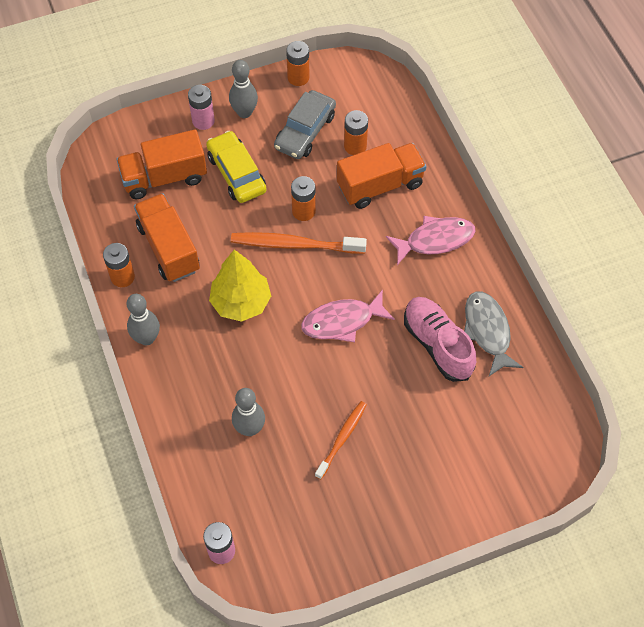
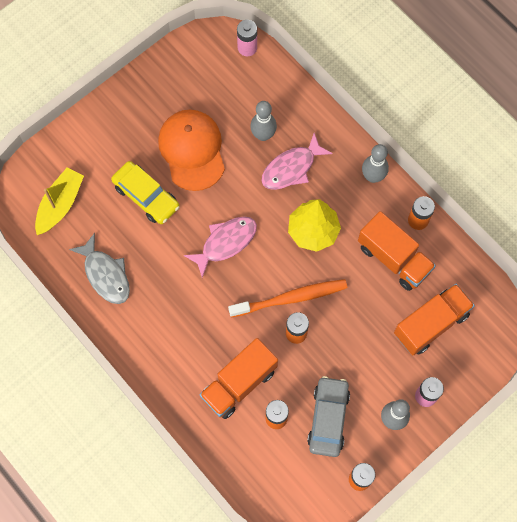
camera: 160 degrees right, 10 degrees up
(236, 173) = (370, 351): yellow car -> yellow car (146, 196)
(342, 439) = (192, 150): orange toothbrush -> orange cap
(435, 240) = (173, 345): pink fish -> pink fish (291, 168)
(437, 344) = (143, 249): pink shoe -> none
(520, 426) = (60, 205): none -> yellow boat

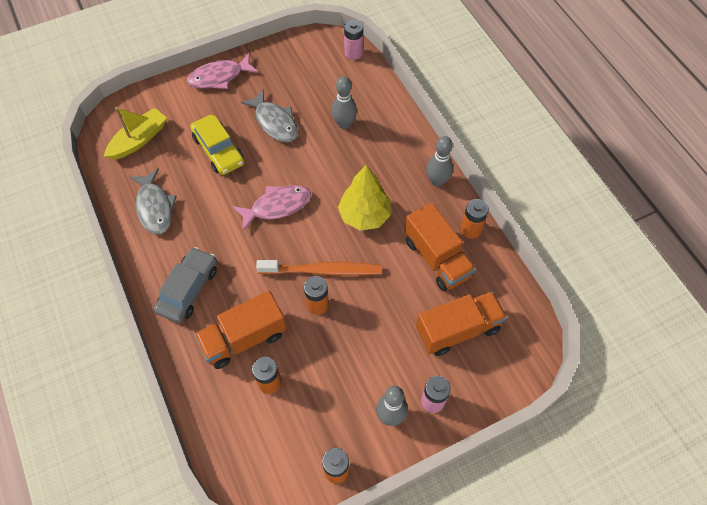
camera: 15 degrees right, 10 degrees down
(192, 150) = (275, 122): orange cap -> grey fish
(291, 168) = (361, 157): pink fish -> pink fish (219, 77)
(328, 418) = (323, 397): grey car -> grey car (188, 289)

